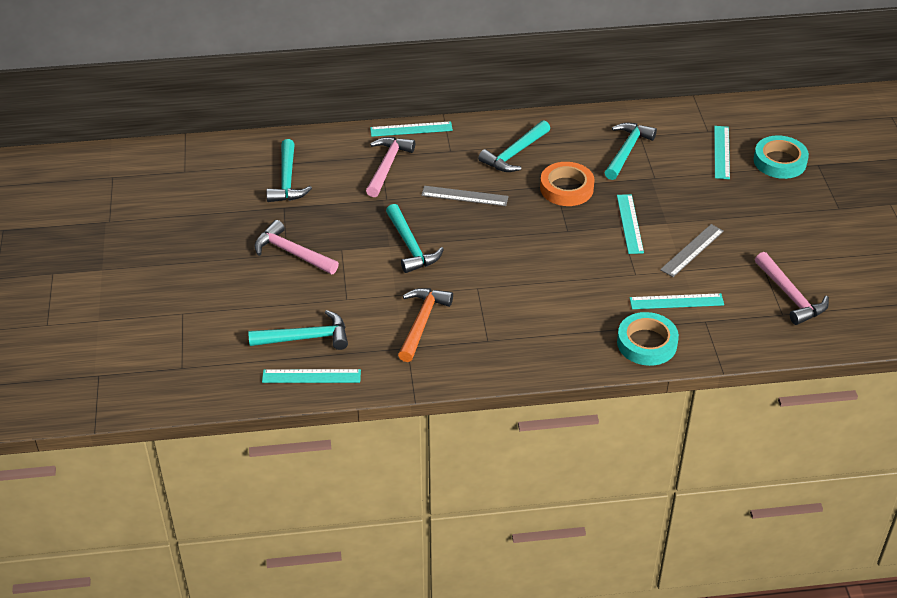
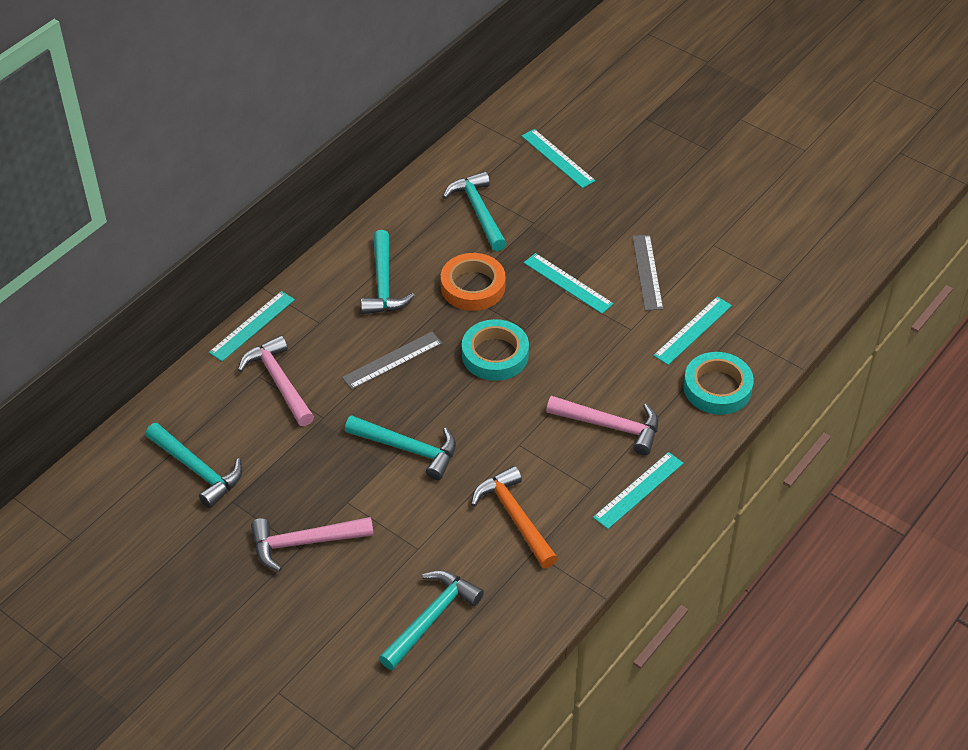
camera: 45 degrees left, 5 degrees up
(311, 376) = (486, 651): turquoise ruler -> turquoise ruler (638, 490)
(779, 161) = (614, 136): turquoise tape -> turquoise tape (495, 355)
(790, 296) = (768, 259): pink hammer -> pink hammer (610, 426)

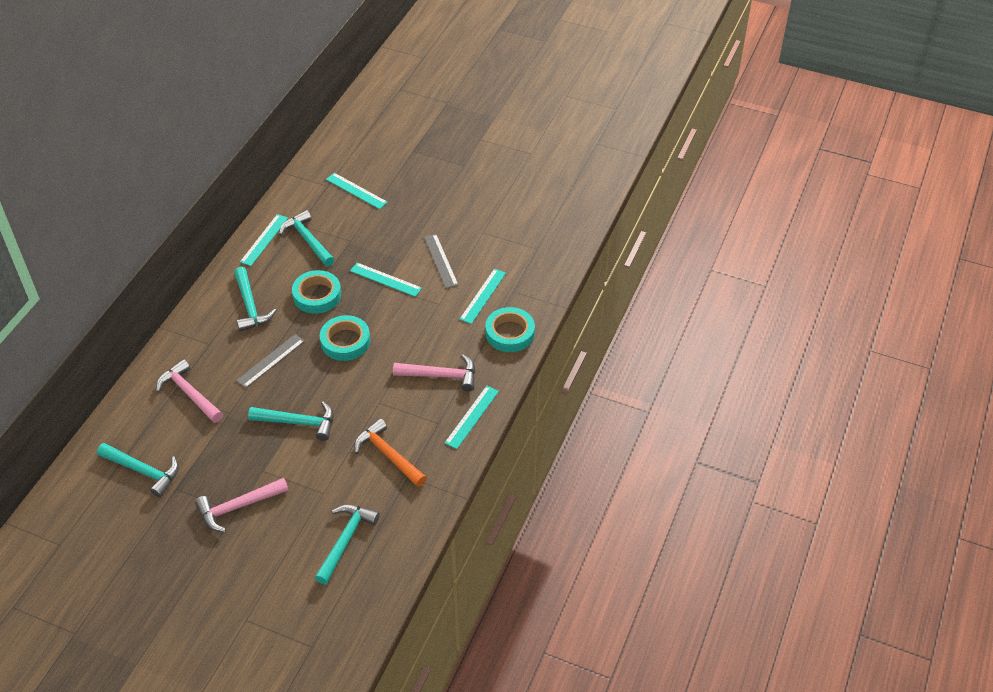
camera: 15 degrees left, 0 degrees up
(252, 326) = (158, 356): turquoise ruler -> turquoise ruler (264, 240)
(473, 286) = (317, 295): orange tape -> turquoise tape

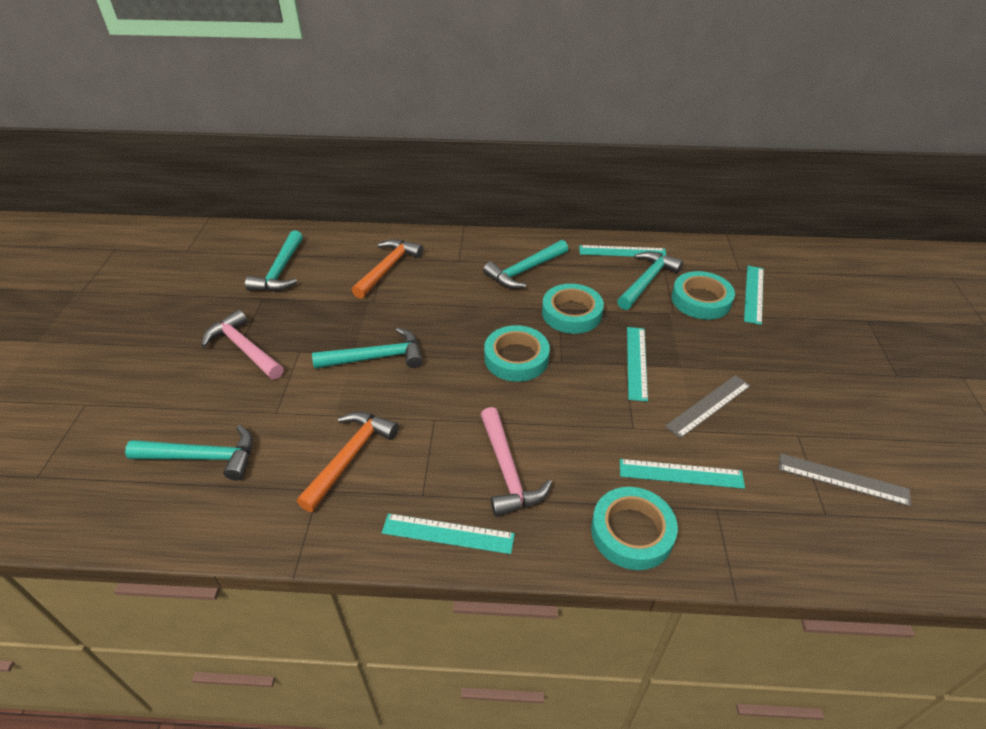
camera: 70 degrees right, 5 degrees down
(189, 393) = (388, 268): pink hammer -> orange hammer
(271, 361) = (457, 308): grey ruler -> grey ruler (842, 479)
(298, 422) = (376, 357): turquoise hammer -> turquoise hammer turned 90 degrees counterclockwise
(346, 220) = (701, 300): none -> turquoise tape

